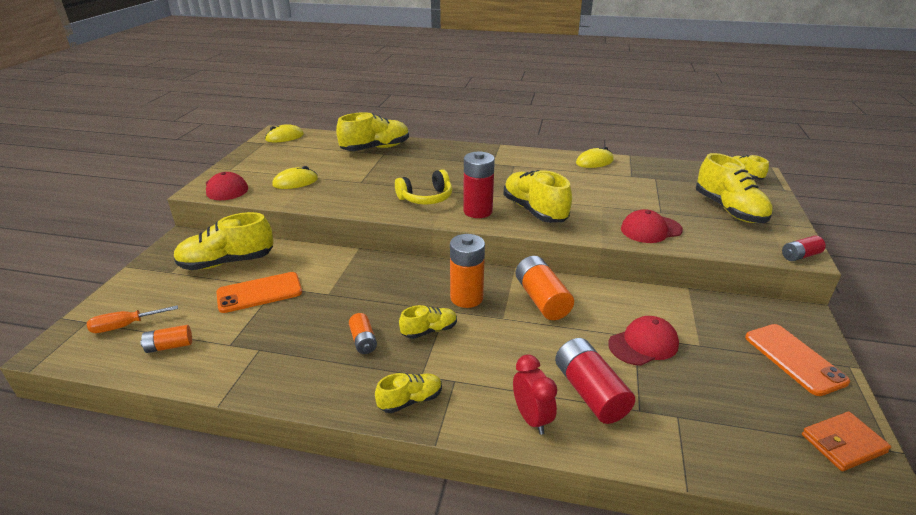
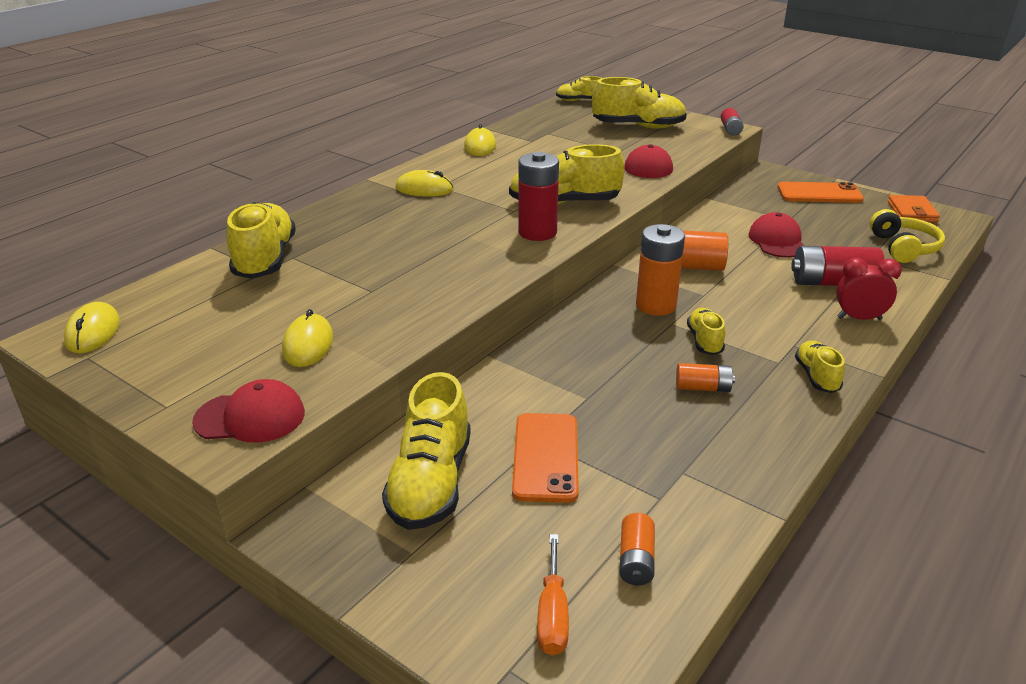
camera: 65 degrees left, 0 degrees up
(426, 198) = (472, 255): yellow headphones -> yellow headphones (903, 248)
(504, 162) = (424, 189): none -> yellow mouse

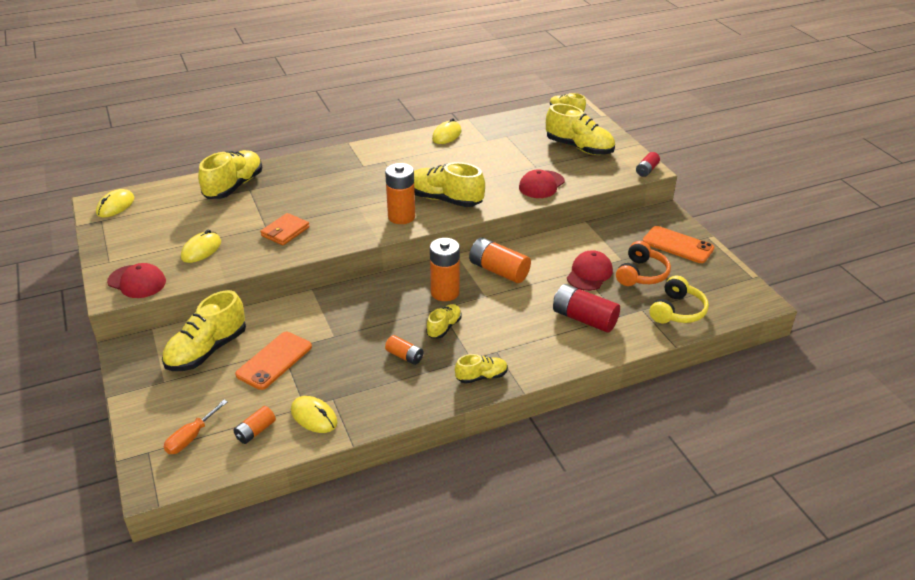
camera: 30 degrees right, 5 degrees up
(424, 189) = (372, 161): yellow mouse -> yellow mouse (314, 416)
(537, 232) = (401, 217): red battery -> orange battery
(816, 377) = (481, 377): yellow shoe -> yellow shoe turned 45 degrees clockwise
(825, 227) = (641, 274): none -> orange headphones
(859, 318) = (565, 350): red clock -> none
(912, 212) = (730, 284): orange wallet -> orange wallet (285, 231)

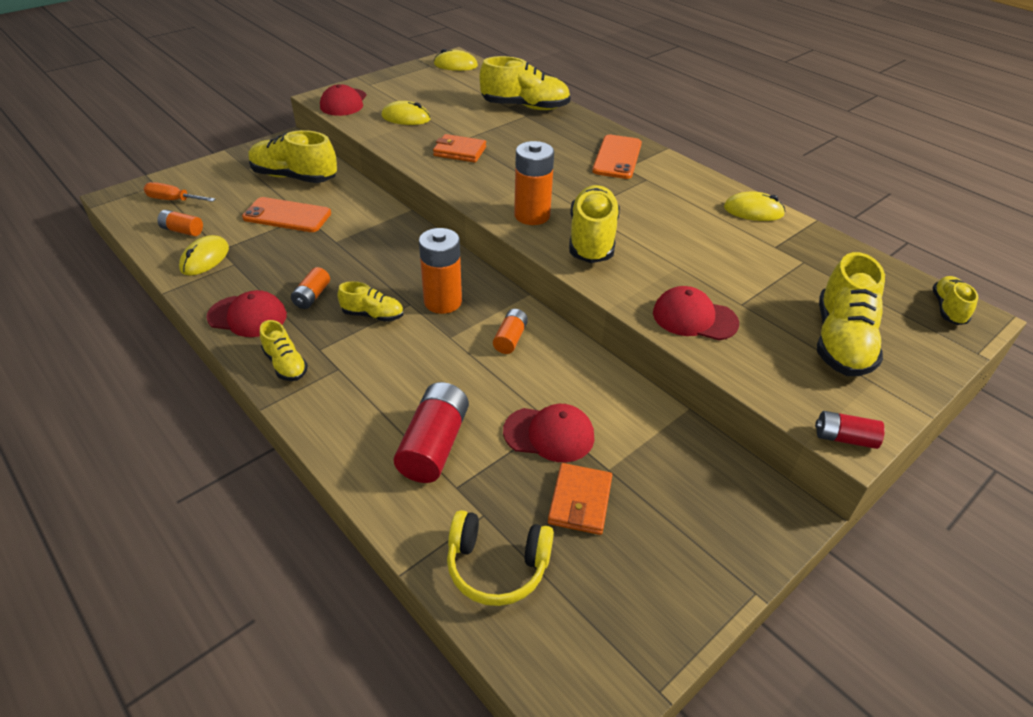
camera: 70 degrees right, 5 degrees up
(413, 393) = (247, 316): none -> red cap
(499, 271) = (510, 339): orange battery -> orange battery, size x0.56
(641, 274) = (580, 501): orange headphones -> orange wallet
(677, 245) = (696, 545): orange phone -> orange phone (617, 157)

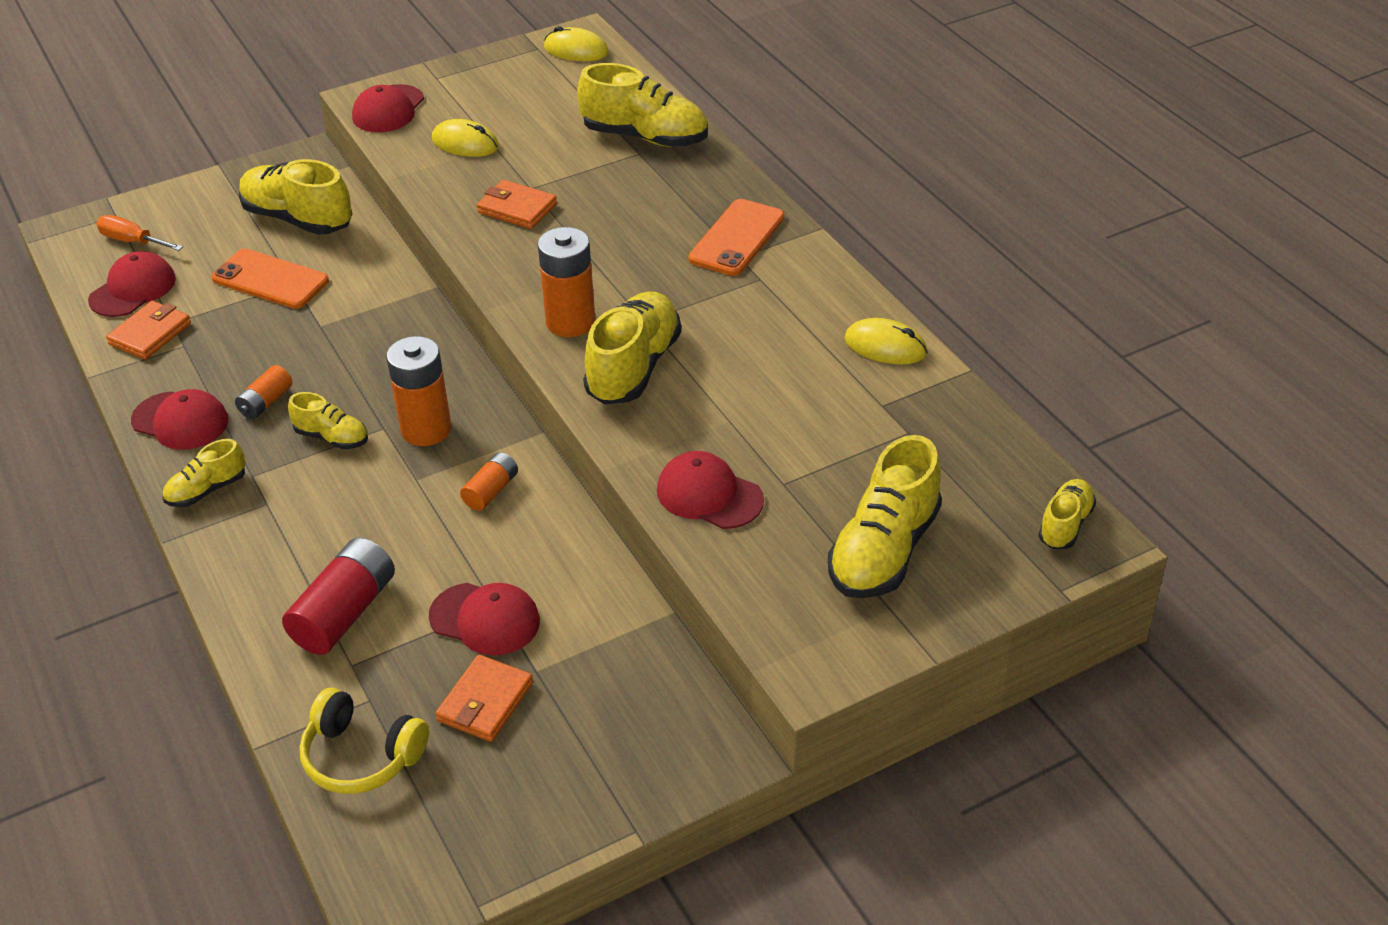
camera: 15 degrees right, 0 degrees up
(182, 230) = (133, 289): orange battery -> red cap
(205, 258) = (150, 334): yellow mouse -> orange wallet
(285, 364) = (207, 490): yellow shoe -> yellow shoe turned 75 degrees clockwise
(844, 438) = (805, 671): red battery -> none

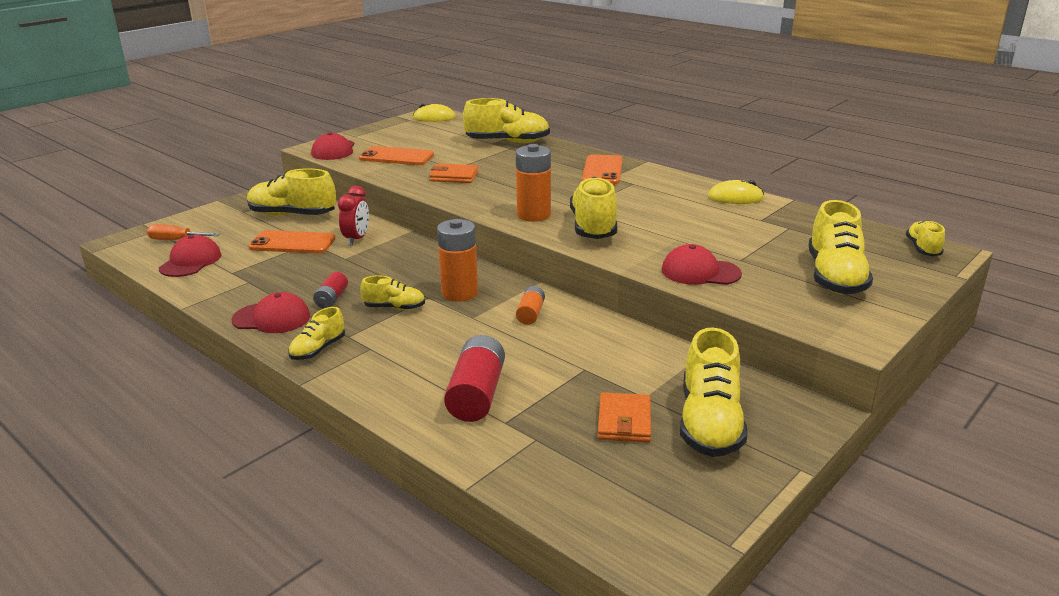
camera: 20 degrees left, 15 degrees down
(150, 334) = (218, 280): orange wallet -> none
(266, 402) = (332, 299): orange battery -> red battery
(354, 290) = (356, 239): none -> red clock
(361, 756) = (557, 473): yellow headphones -> none
(465, 143) = (396, 157): yellow mouse -> orange phone
(485, 619) = (584, 377): red cap -> none
(582, 733) = (709, 423): none -> yellow shoe

